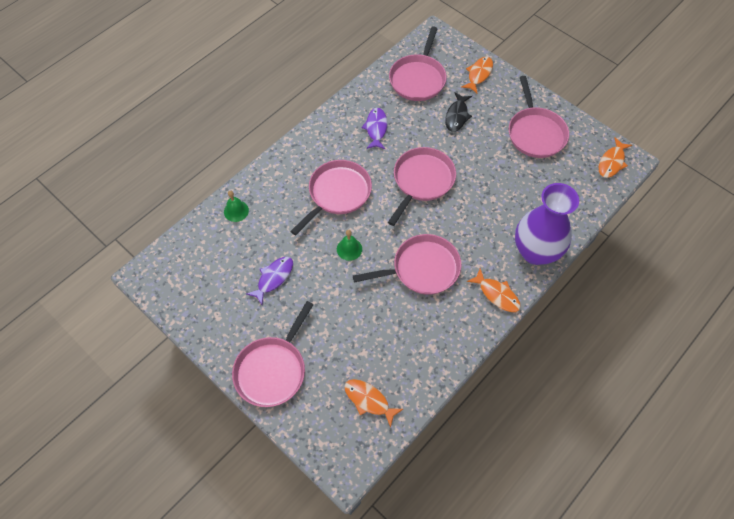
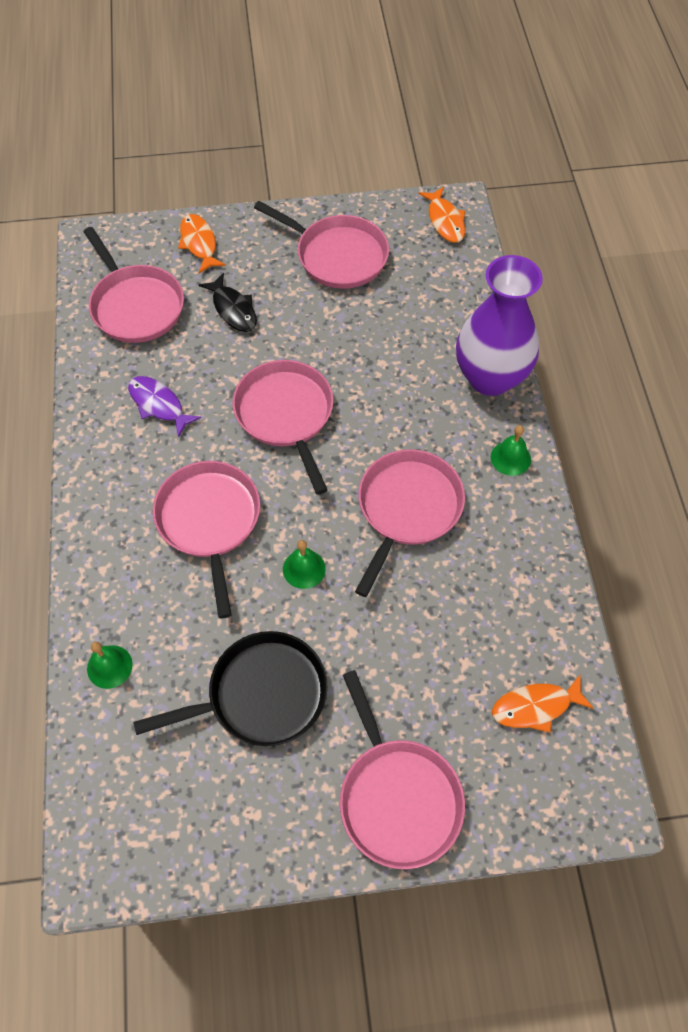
camera: 50 degrees left, 0 degrees up
(273, 278) = (261, 694): purple fish -> black pan
(497, 294) = (510, 458): orange fish -> green bell

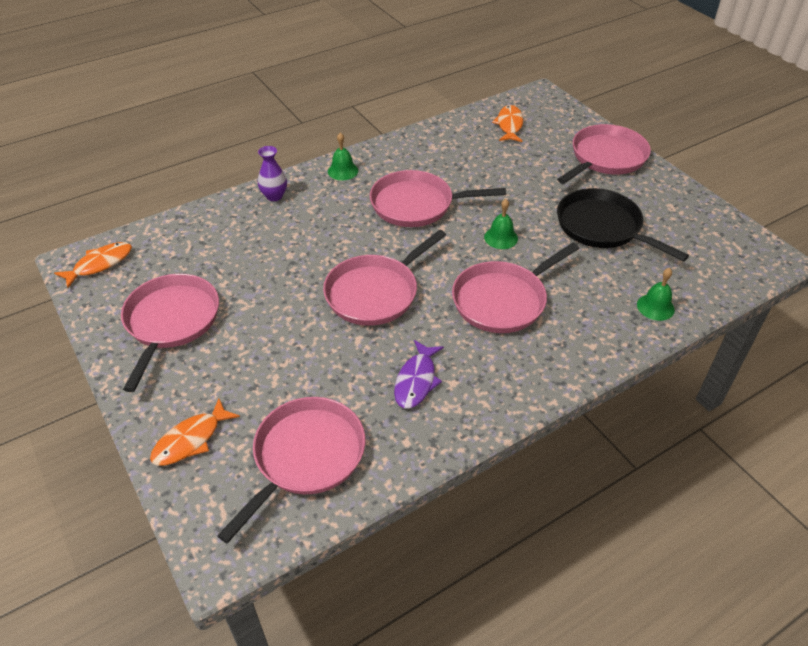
camera: 115 degrees left, 15 degrees down
(233, 309) = (274, 373): black fish -> none
(490, 377) = (274, 196): purple vase -> purple vase, size x0.44
(535, 706) = (509, 125): orange fish -> orange fish turned 135 degrees counterclockwise

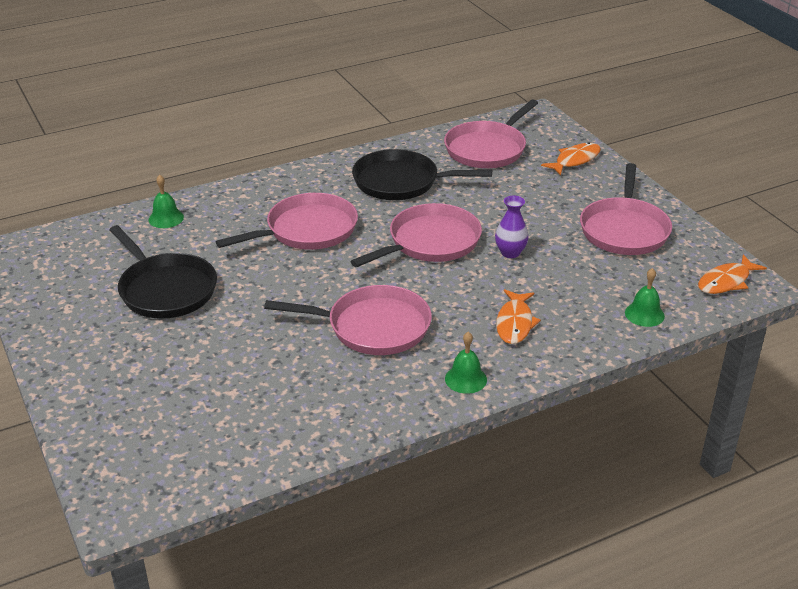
camera: 175 degrees left, 10 degrees down
(274, 196) = (552, 348): purple vase -> purple vase (510, 253)
(416, 381) = (400, 182): purple fish -> black pan
(501, 238) = (286, 285): green bell -> green bell (644, 314)
(509, 125) = (204, 444): orange fish -> orange fish (515, 323)
(606, 157) = (96, 378): pink pan -> none

